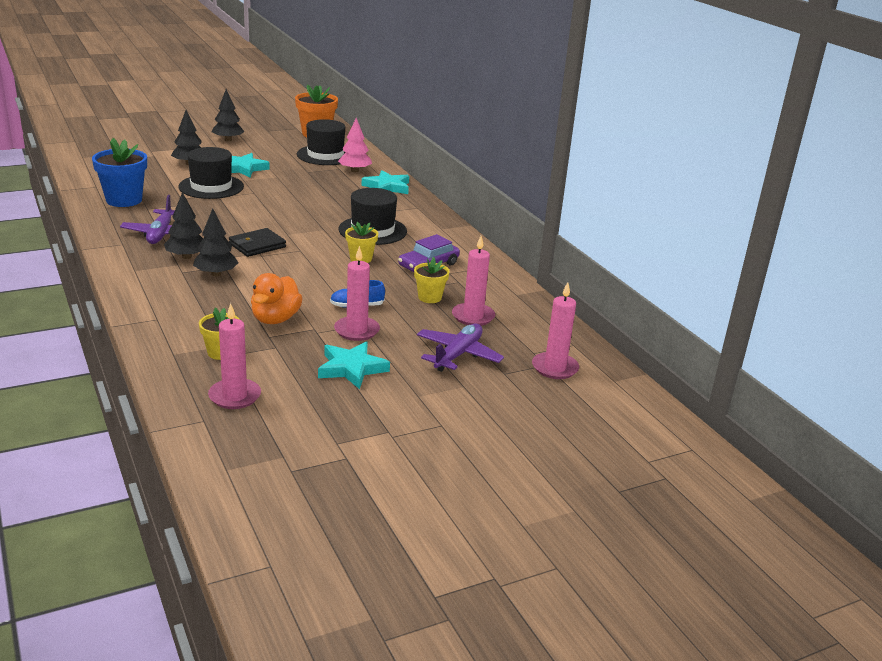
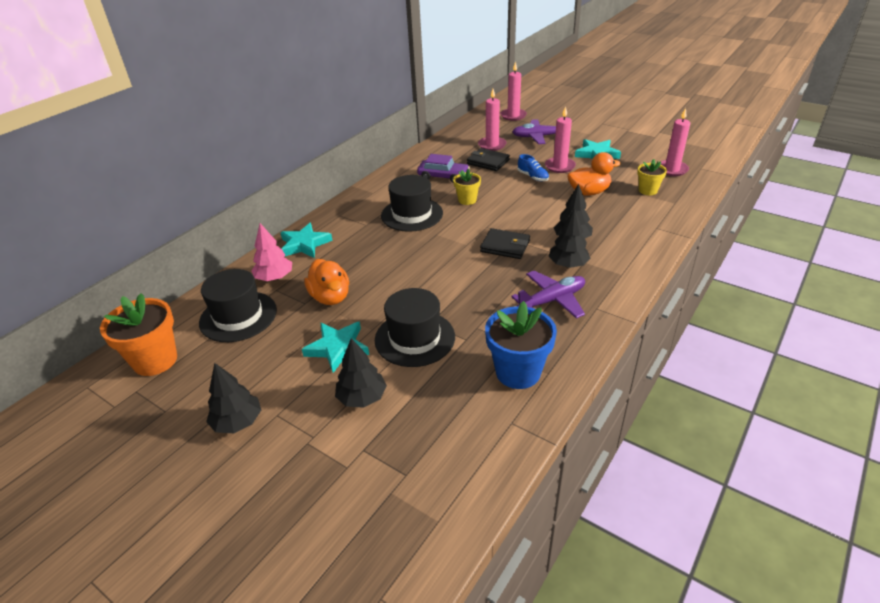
camera: 115 degrees left, 10 degrees up
(300, 178) = (330, 297): none -> orange duck
(429, 297) = (488, 162): yellow flower pot -> black wallet

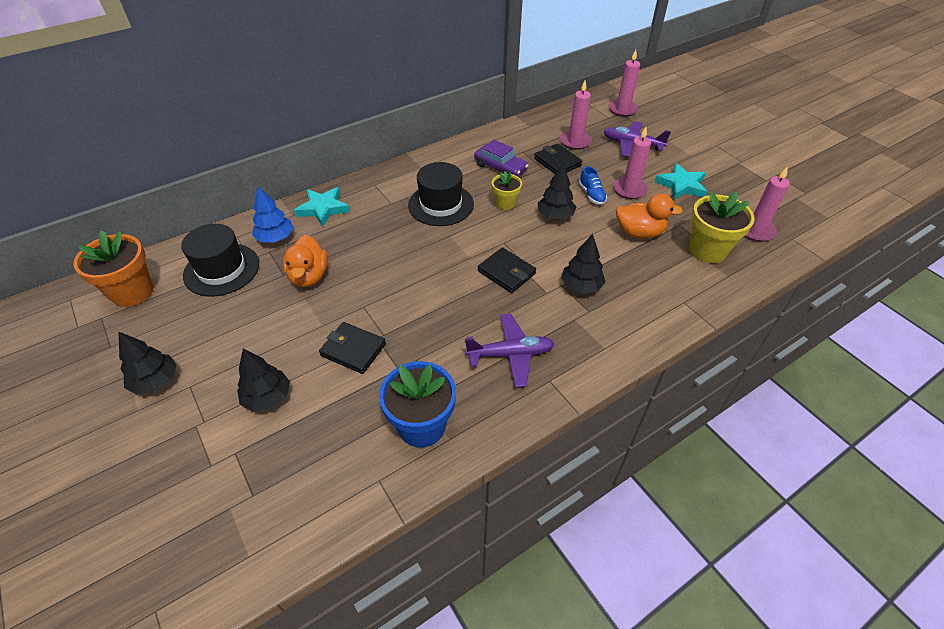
camera: 20 degrees right, 10 degrees up
(274, 278) = (275, 238): pink tree -> blue tree
(337, 348) = (280, 335): turquoise star -> none
(415, 338) = (353, 350): black hat -> black wallet
(568, 265) = (555, 317): black tree -> black tree (555, 215)
(648, 190) = (707, 250): yellow flower pot -> yellow flower pot, size x1.72

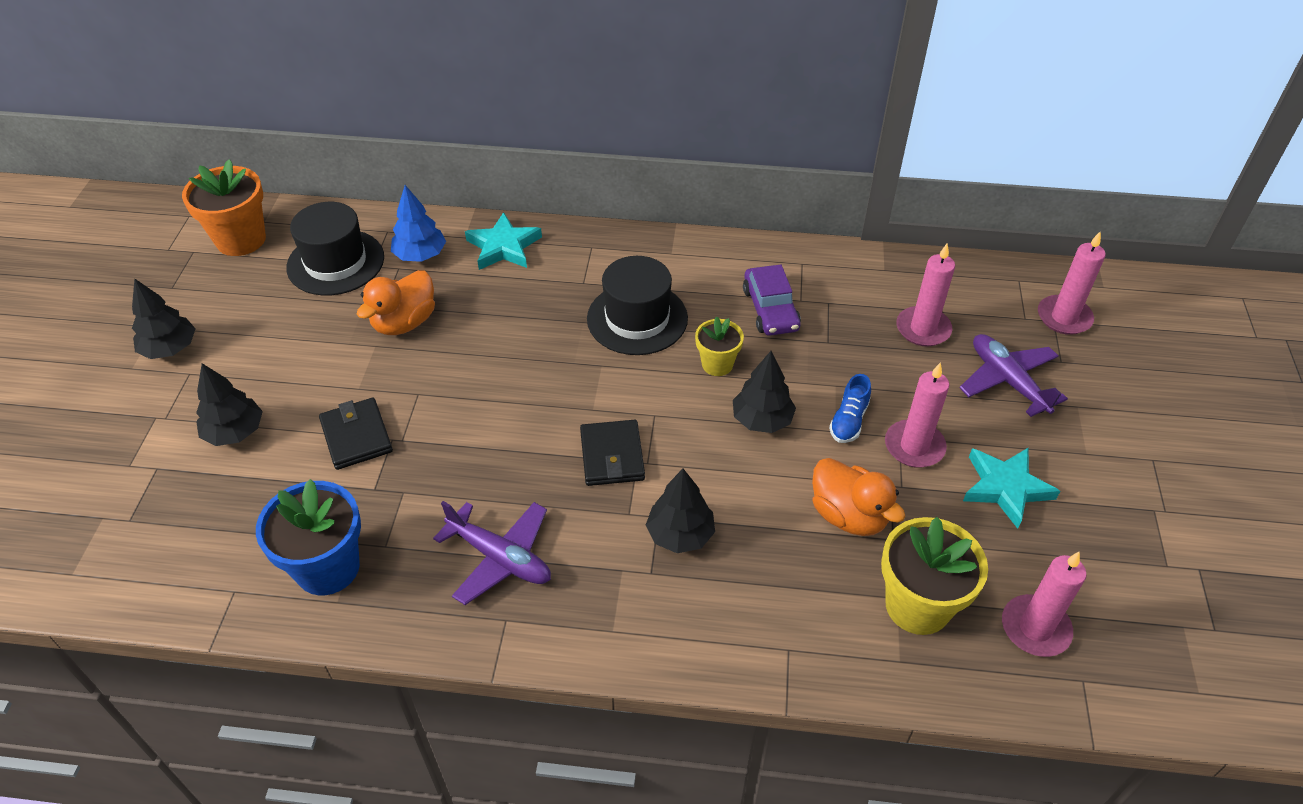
camera: 40 degrees right, 0 degrees up
(557, 162) = (858, 345): black wallet -> none

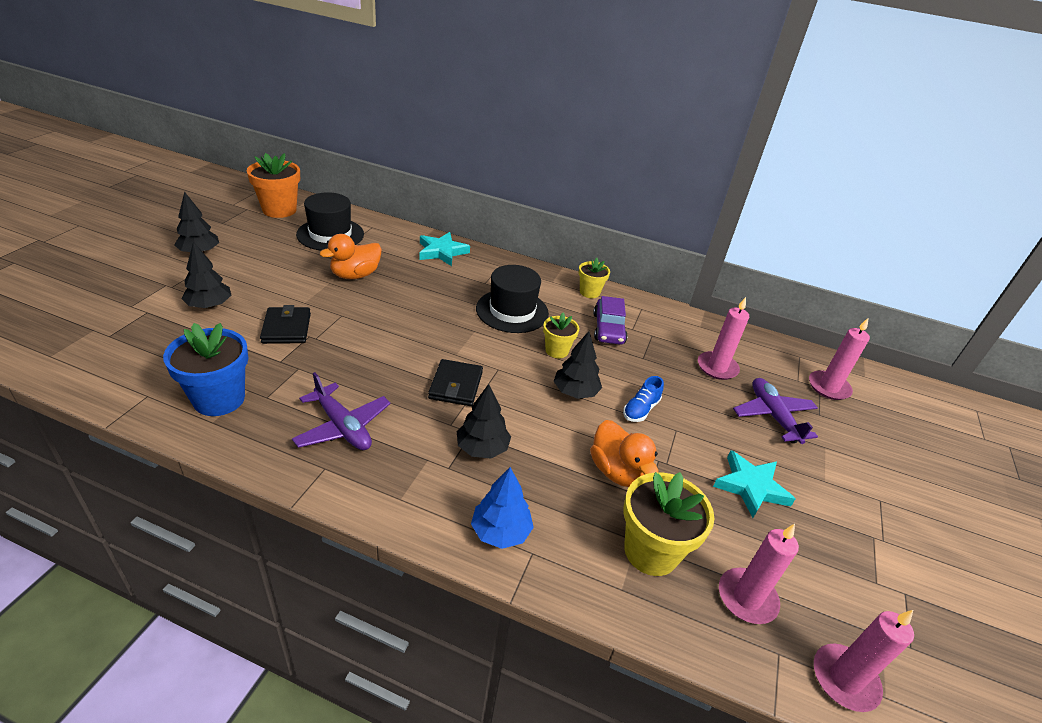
camera: 10 degrees right, 10 degrees down
(420, 255) = (386, 243): blue tree -> blue tree (500, 532)
(726, 257) = (589, 292): none -> yellow flower pot
(914, 446) = (685, 439): pink candle -> pink candle (844, 679)

